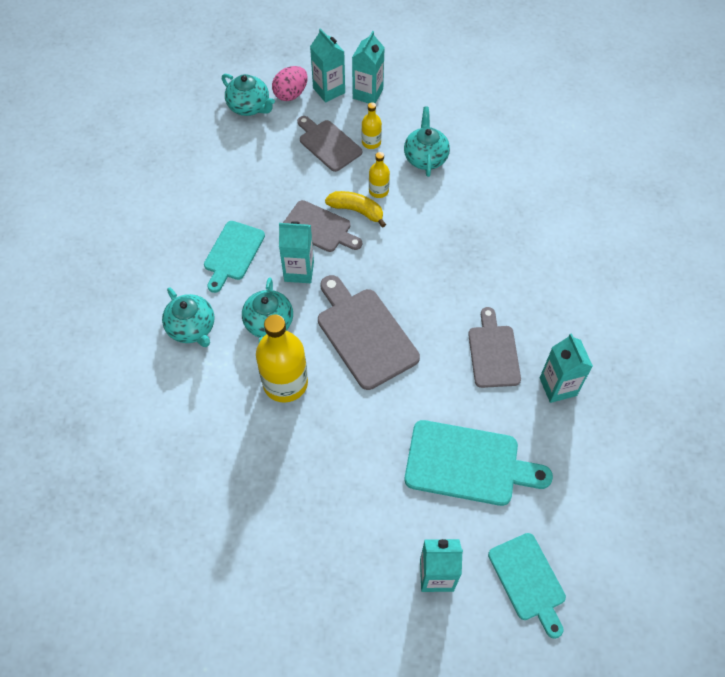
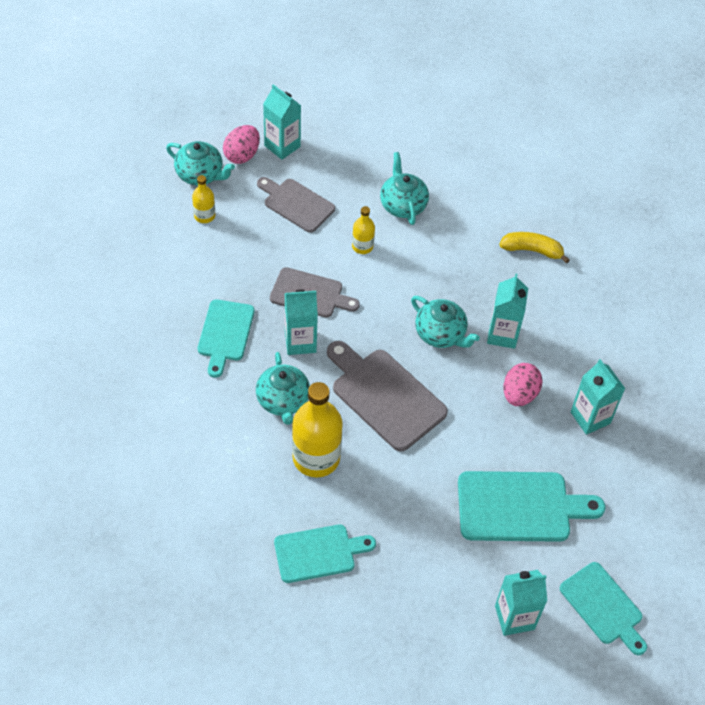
camera: 15 degrees left, 5 degrees down
(192, 328) = (203, 417): turquoise teapot -> turquoise teapot (440, 334)
(264, 476) = (319, 553): none -> turquoise cutting board
(357, 211) = (345, 270): yellow banana -> yellow banana (532, 250)
(368, 94) = (325, 144): turquoise carton -> turquoise carton (502, 334)
(371, 142) = (341, 196): yellow bottle -> yellow bottle (204, 216)
(493, 353) = (519, 394): grey cutting board -> pink egg

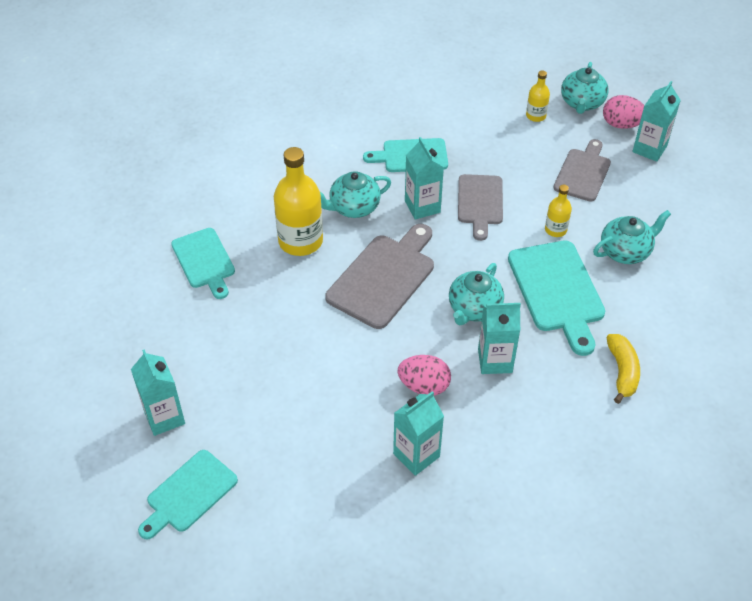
camera: 80 degrees right, 5 degrees down
(520, 507) = (288, 405): turquoise cutting board -> turquoise cutting board (557, 291)

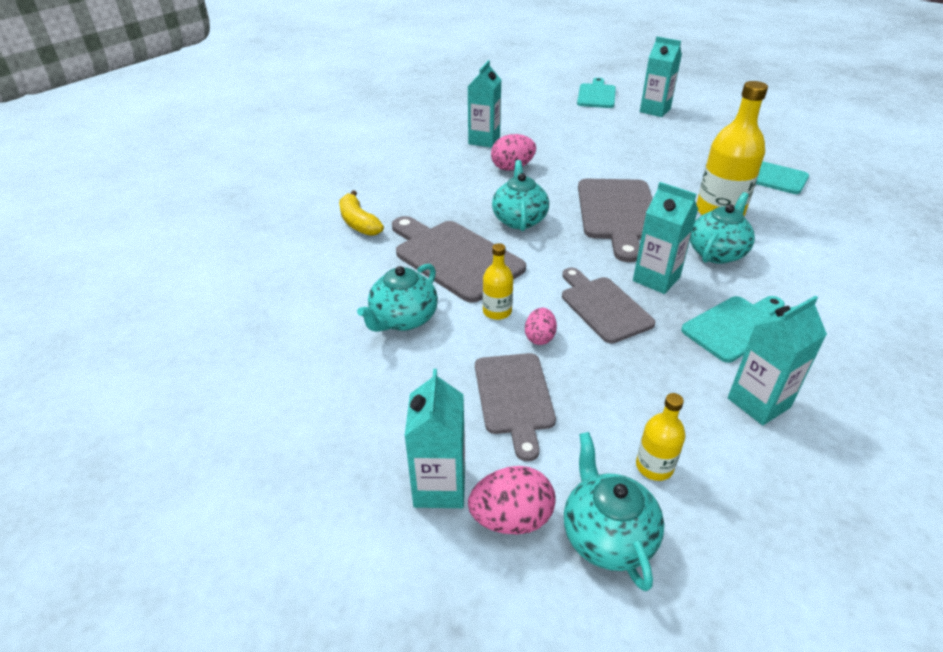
camera: 150 degrees right, 10 degrees down
(495, 361) = (472, 196): turquoise carton -> turquoise carton (758, 403)
(540, 200) = (539, 337): none -> pink egg
(557, 291) = (454, 257): turquoise cutting board -> grey cutting board

